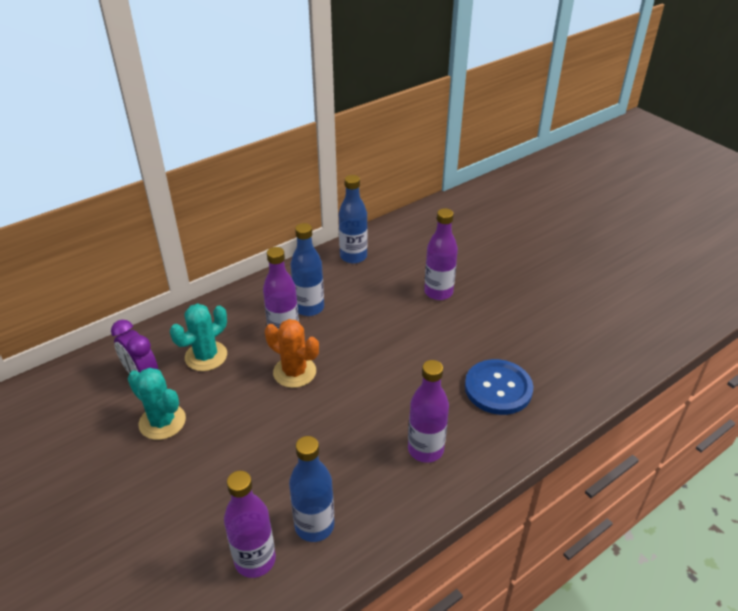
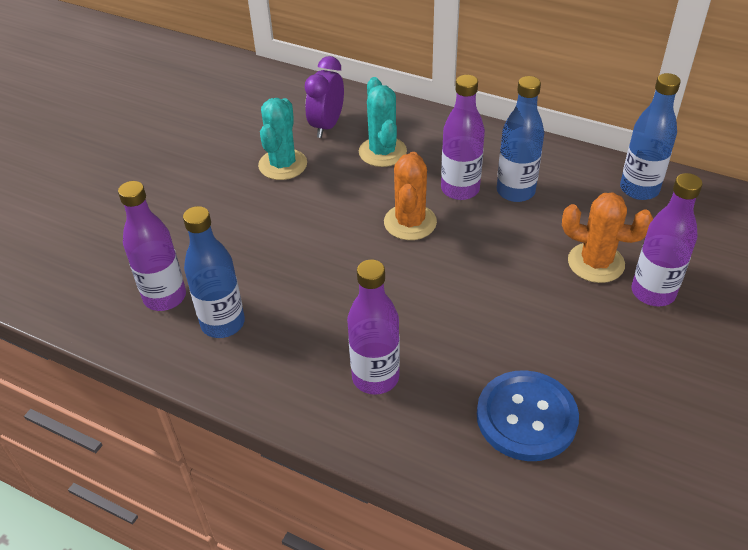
camera: 65 degrees right, 5 degrees up
(206, 356) = (382, 152): turquoise cactus -> turquoise cactus turned 60 degrees clockwise
(399, 303) = (596, 263): none -> orange cactus

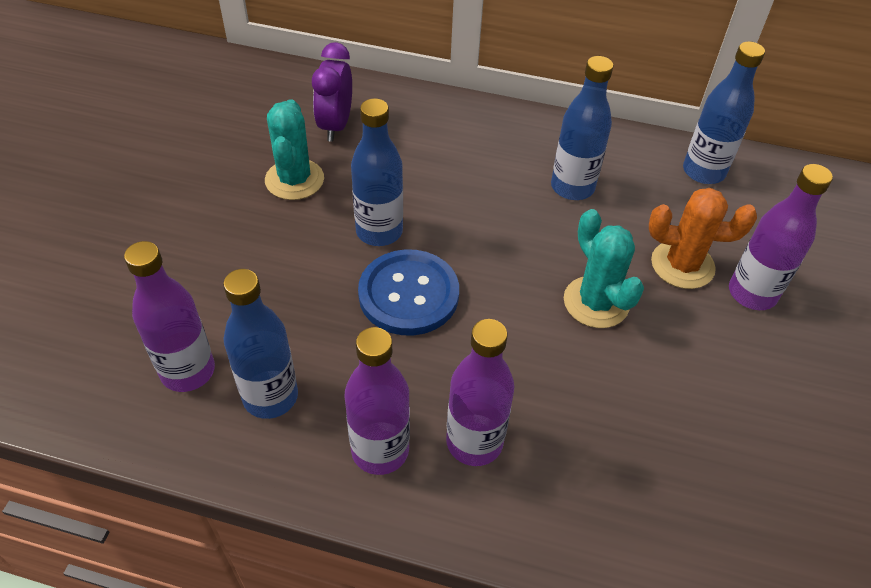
camera: 15 degrees left, 5 degrees up
(341, 210) = (379, 231): none -> blue bottle
(382, 152) = (409, 153): turquoise cactus -> turquoise cactus (596, 302)
(410, 222) = (464, 238): orange cactus -> none
(460, 189) = (510, 191): purple bottle -> purple bottle (380, 450)
(526, 417) = (659, 467): blue button -> blue button (408, 294)

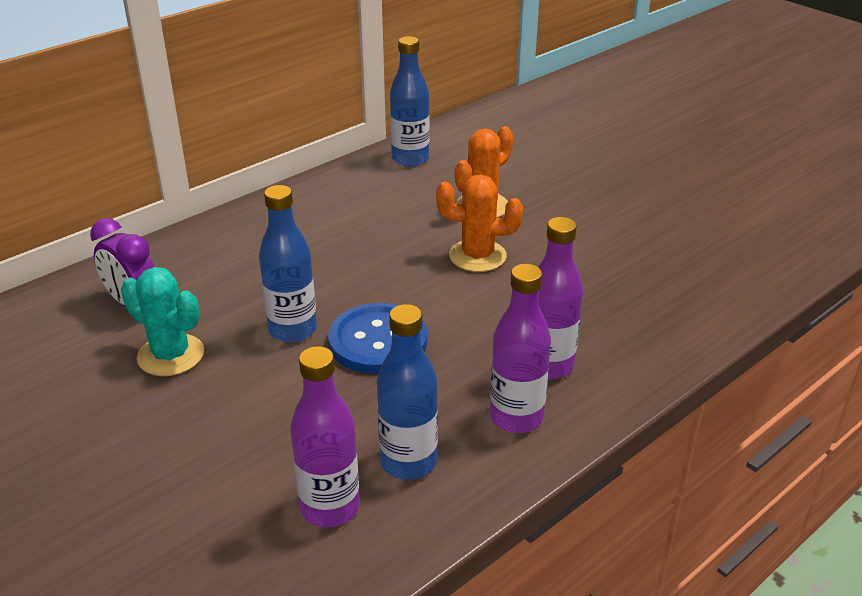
camera: 55 degrees left, 15 degrees down
(572, 187) = (359, 217): blue bottle -> none
(596, 302) = (477, 256): turquoise cactus -> orange cactus
(752, 293) = (533, 192): purple bottle -> none

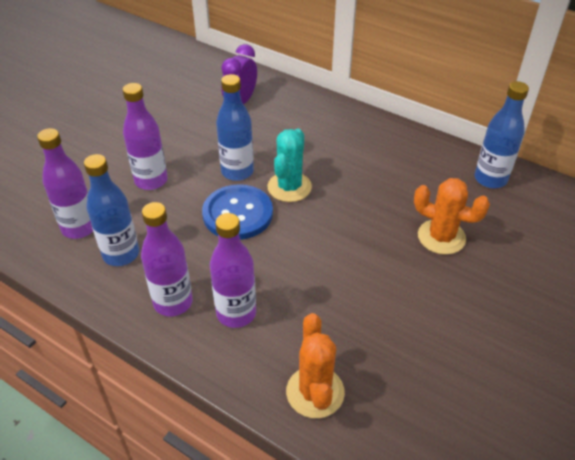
camera: 75 degrees right, 10 degrees up
(171, 355) = (198, 130): turquoise cactus -> turquoise cactus (289, 187)
(262, 417) = (151, 180): none -> purple bottle
(477, 256) = (364, 247): orange cactus -> orange cactus (315, 392)

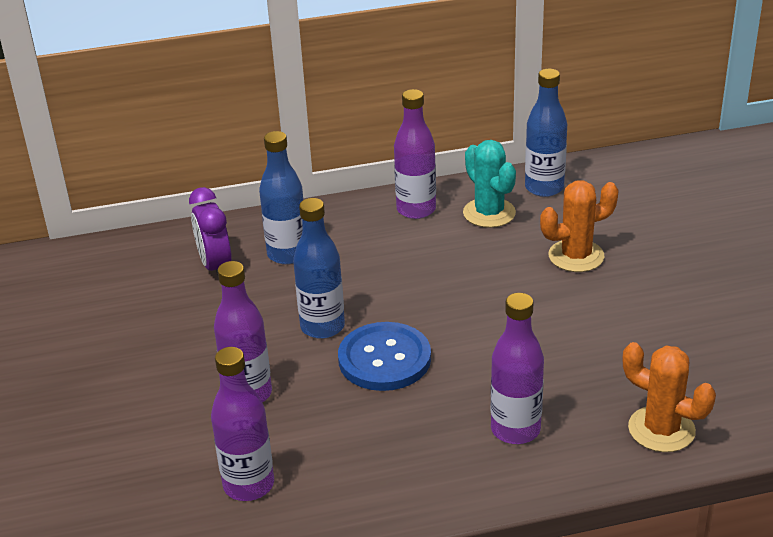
camera: 45 degrees left, 10 degrees down
(121, 254) = (333, 471): blue bottle -> blue bottle (287, 254)
(173, 302) = (450, 466): purple bottle -> purple bottle (416, 209)
(289, 187) = (393, 305): turquoise cactus -> turquoise cactus (489, 213)

